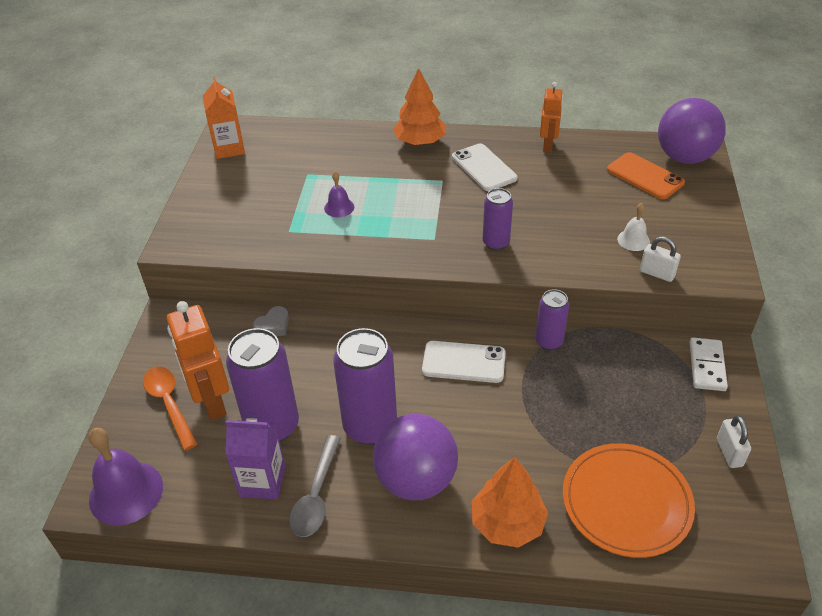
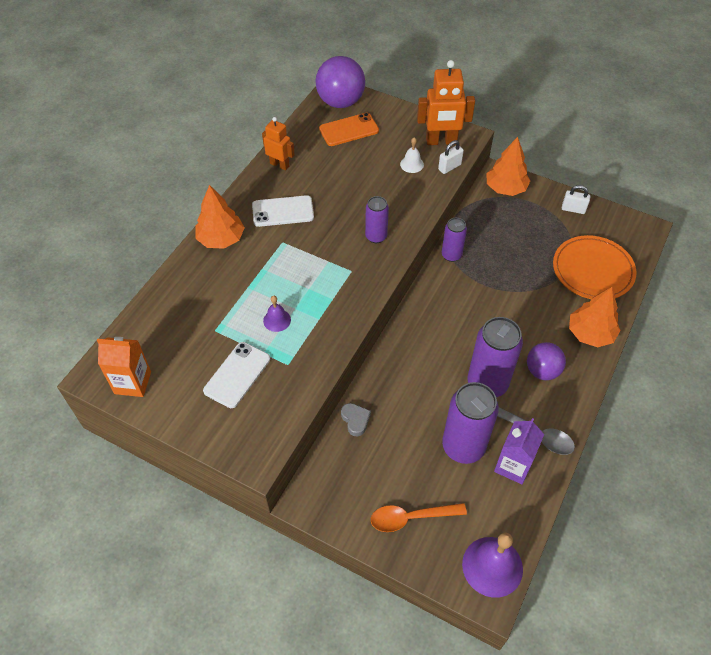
camera: 70 degrees left, 10 degrees up
(212, 402) = (422, 484): orange robot -> orange robot (441, 141)
(416, 480) = (542, 371): purple ball -> purple ball, size x0.63
(463, 362) = (449, 309): white phone -> white phone (237, 375)
(706, 366) = (505, 188): white domino -> orange tree

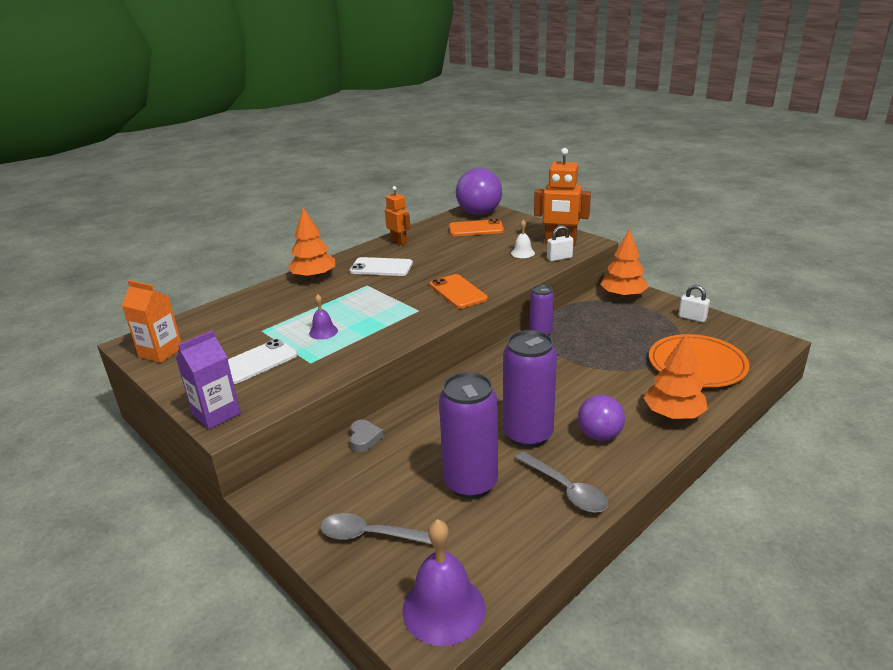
camera: 20 degrees right, 25 degrees down
(376, 236) = (458, 292): purple can -> orange phone
(411, 518) = (372, 535): orange spoon -> grey spoon
(513, 466) = (522, 513): purple carton -> purple carton (216, 414)

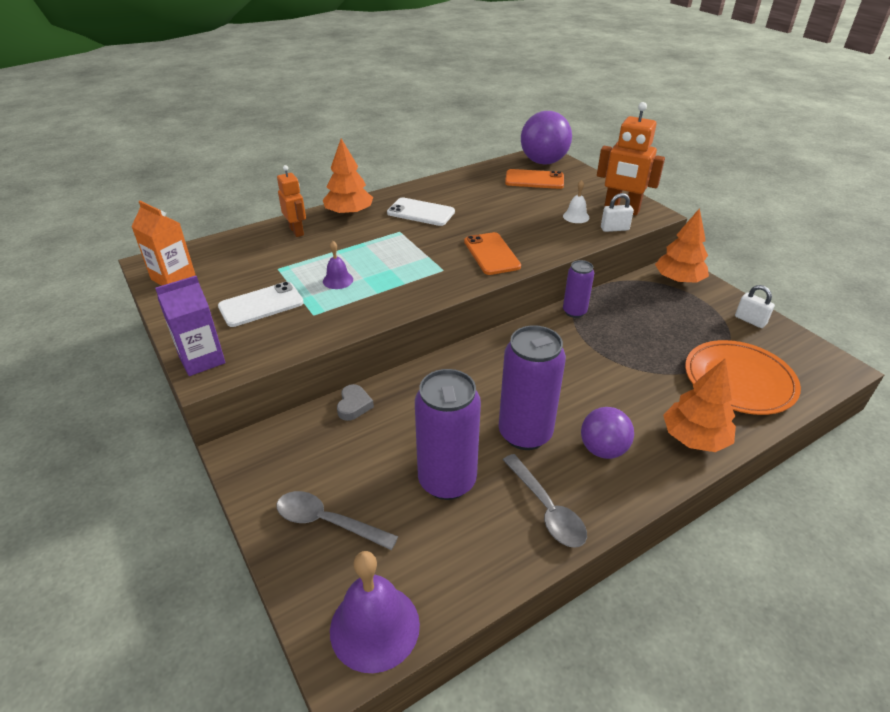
camera: 10 degrees right, 10 degrees up
(399, 242) = (448, 184): orange robot -> orange robot (297, 231)

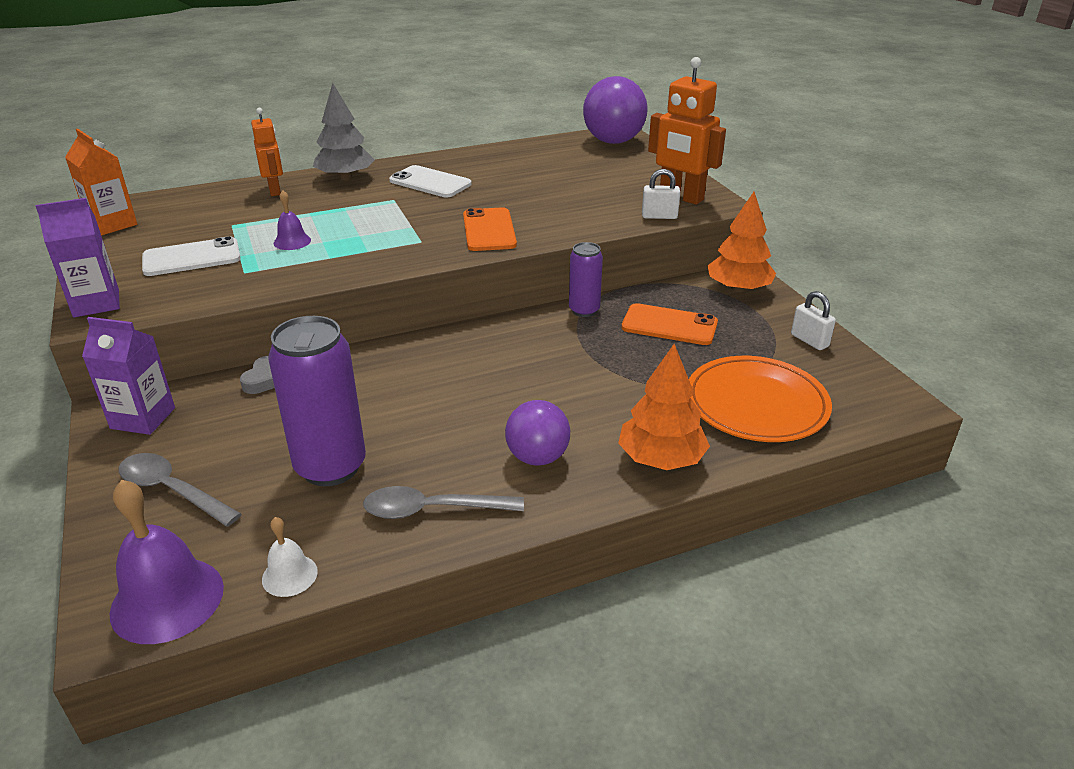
camera: 10 degrees right, 5 degrees down
(268, 455) = (143, 418): none -> purple carton
(349, 213) = (345, 178): orange tree -> grey tree
(525, 434) = (450, 430): purple can -> none
(534, 180) = (590, 159): orange phone -> orange phone (669, 325)
(546, 509) = (433, 510): grey spoon -> grey spoon turned 105 degrees clockwise
(576, 216) = (618, 200): white bell -> white bell (289, 575)

